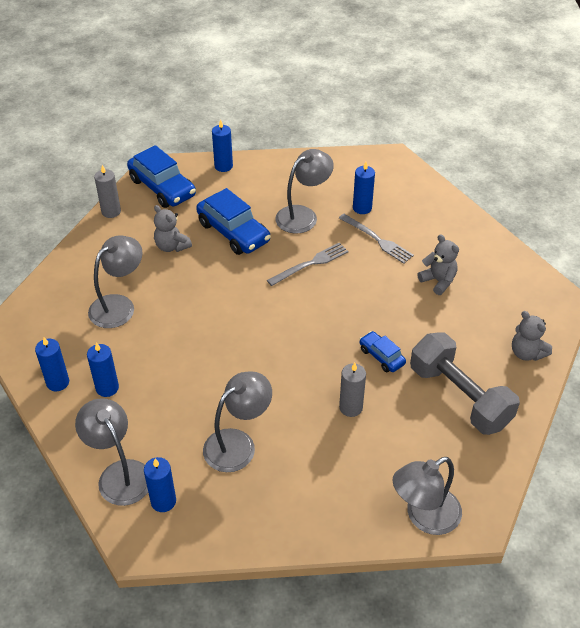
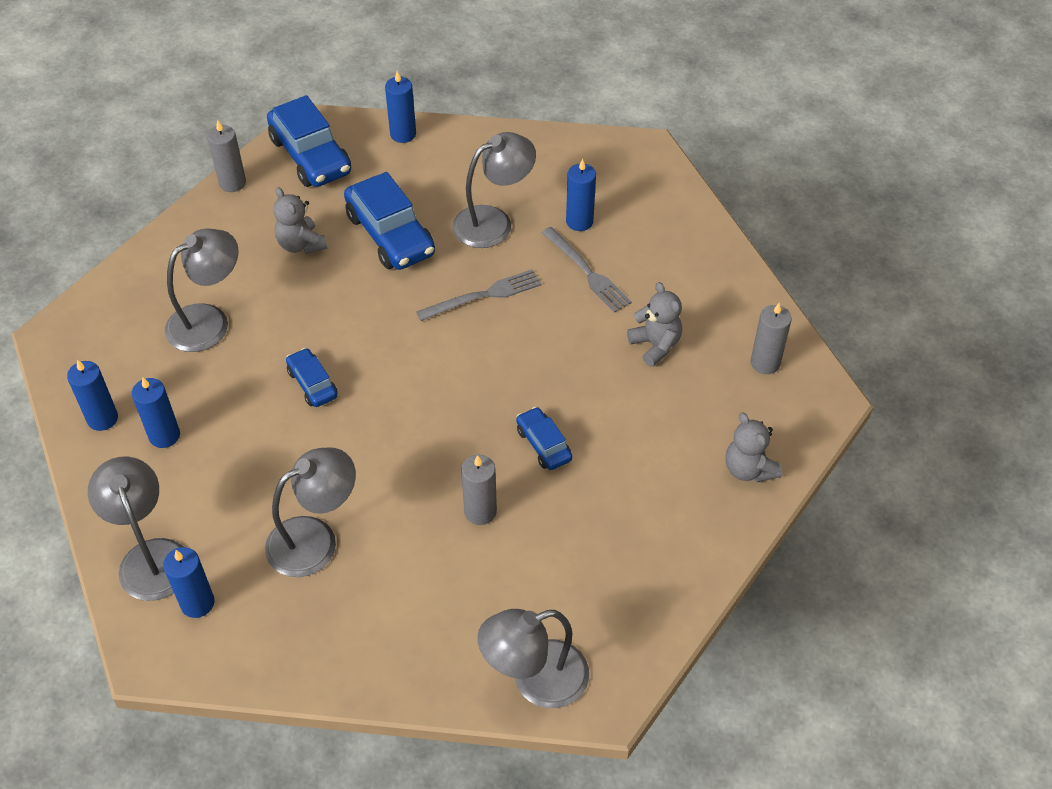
camera: 10 degrees right, 5 degrees up
(206, 338) = (312, 384): none -> blue car
(459, 397) = (634, 518): grey dumbbell -> none
(515, 283) = (765, 363): none -> grey candle

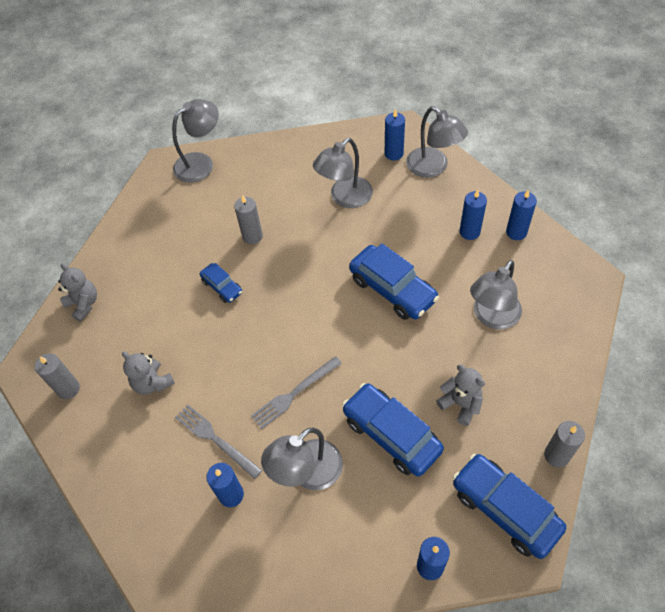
camera: 170 degrees right, 5 degrees up
(312, 384) = (392, 289): blue car -> blue car, size x1.87

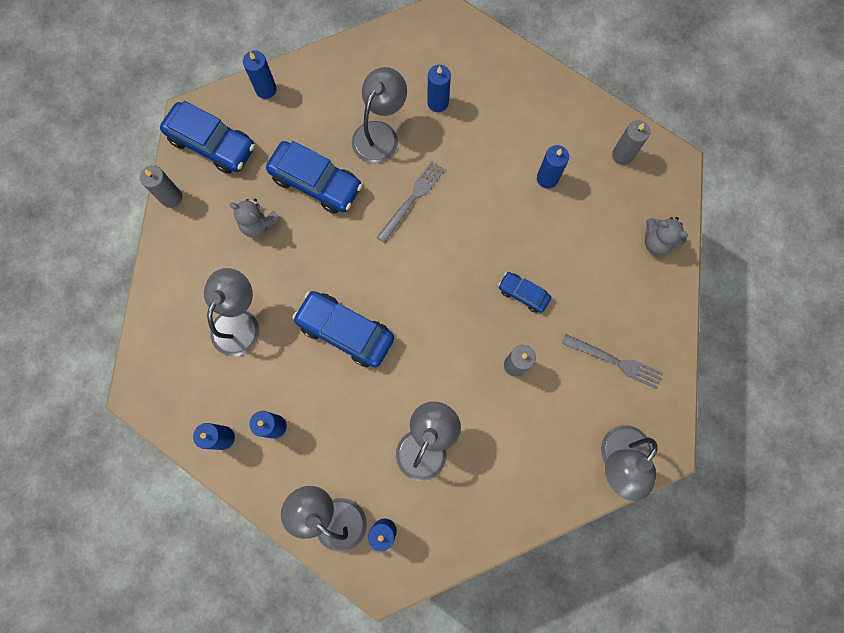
camera: 160 degrees right, 20 degrees up
(152, 383) = (547, 178): grey teddy bear -> blue candle
(216, 439) = (468, 142): grey fork -> grey fork (615, 361)

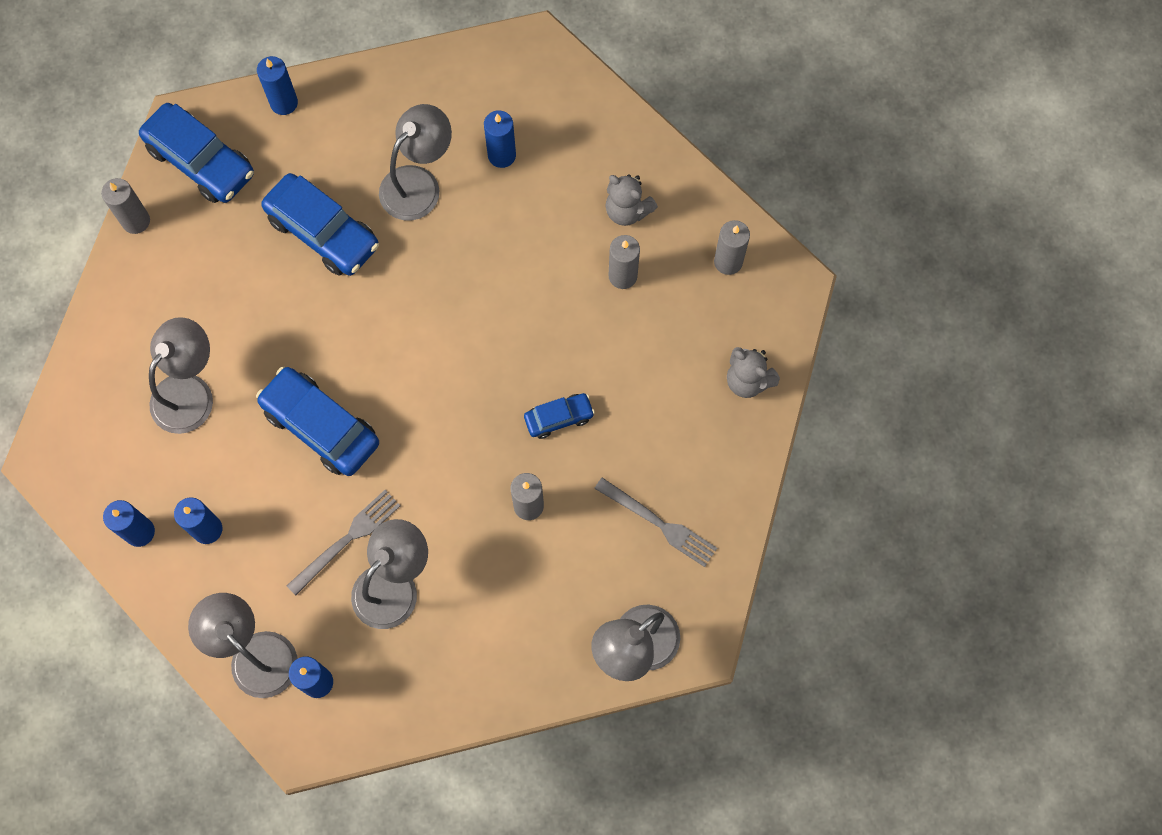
camera: 10 degrees right, 5 degrees down
(259, 224) = (240, 273): grey teddy bear -> grey teddy bear (627, 211)
(412, 199) = (442, 274): grey fork -> grey fork (347, 540)
(523, 294) = (559, 418): blue car -> blue car turned 120 degrees clockwise
(547, 178) = (622, 276): blue candle -> grey candle

